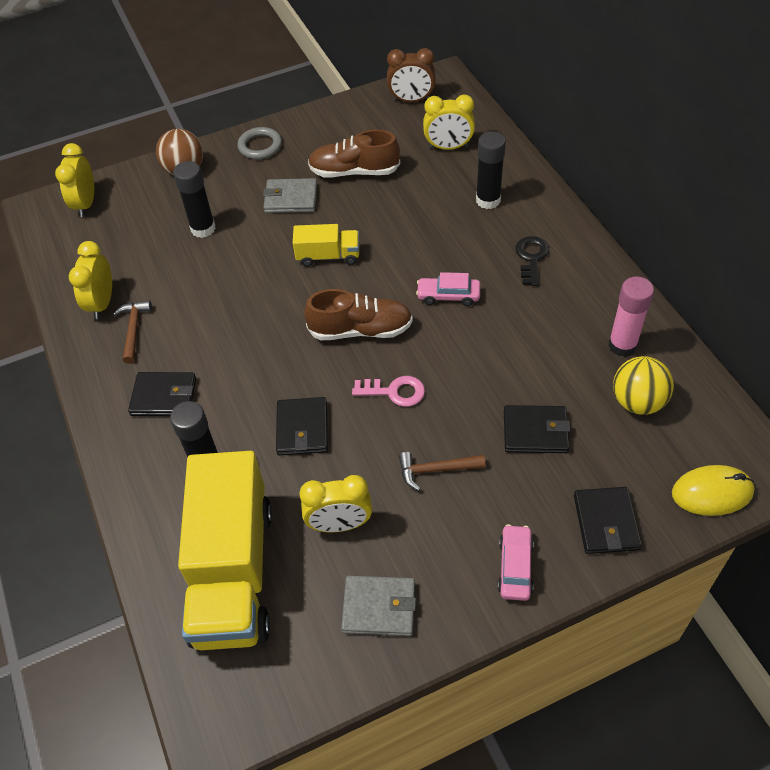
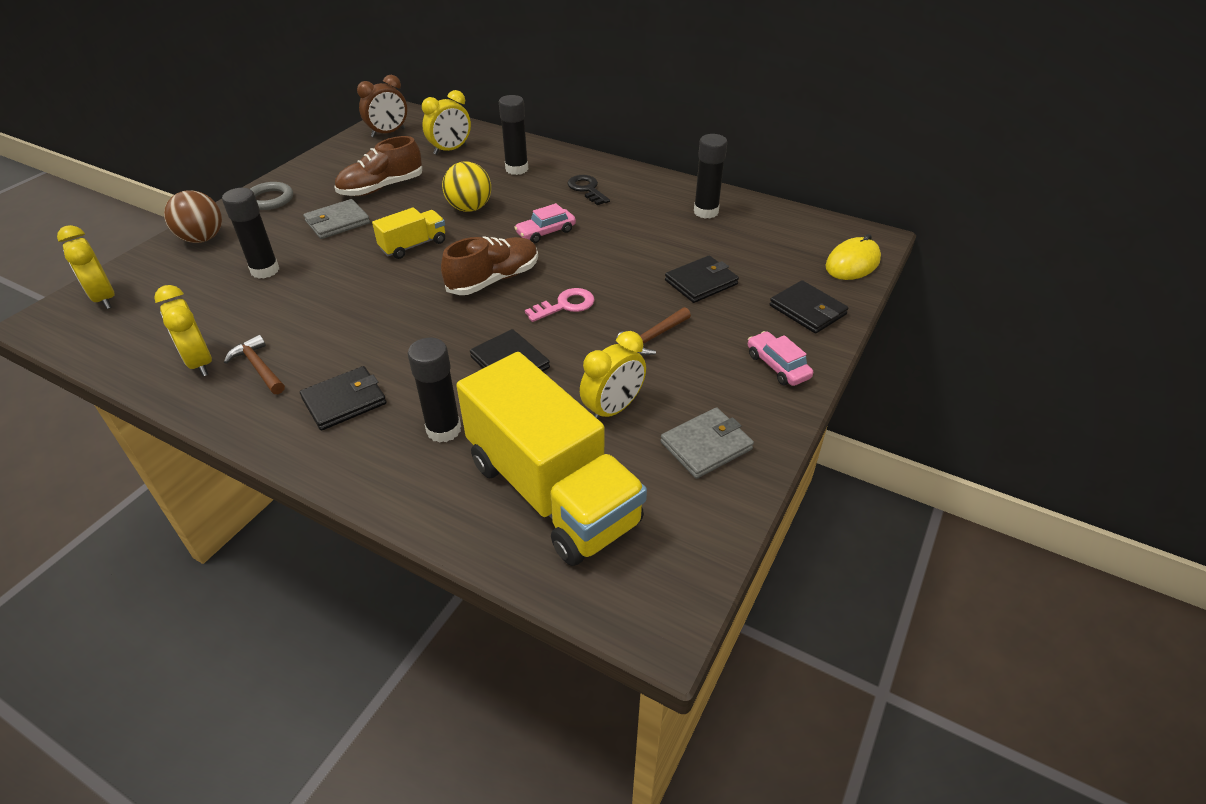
camera: 40 degrees left, 10 degrees down
(622, 345) = (706, 212): pink glue stick -> black glue stick
(637, 402) = (751, 237): yellow ball -> yellow ball (469, 208)

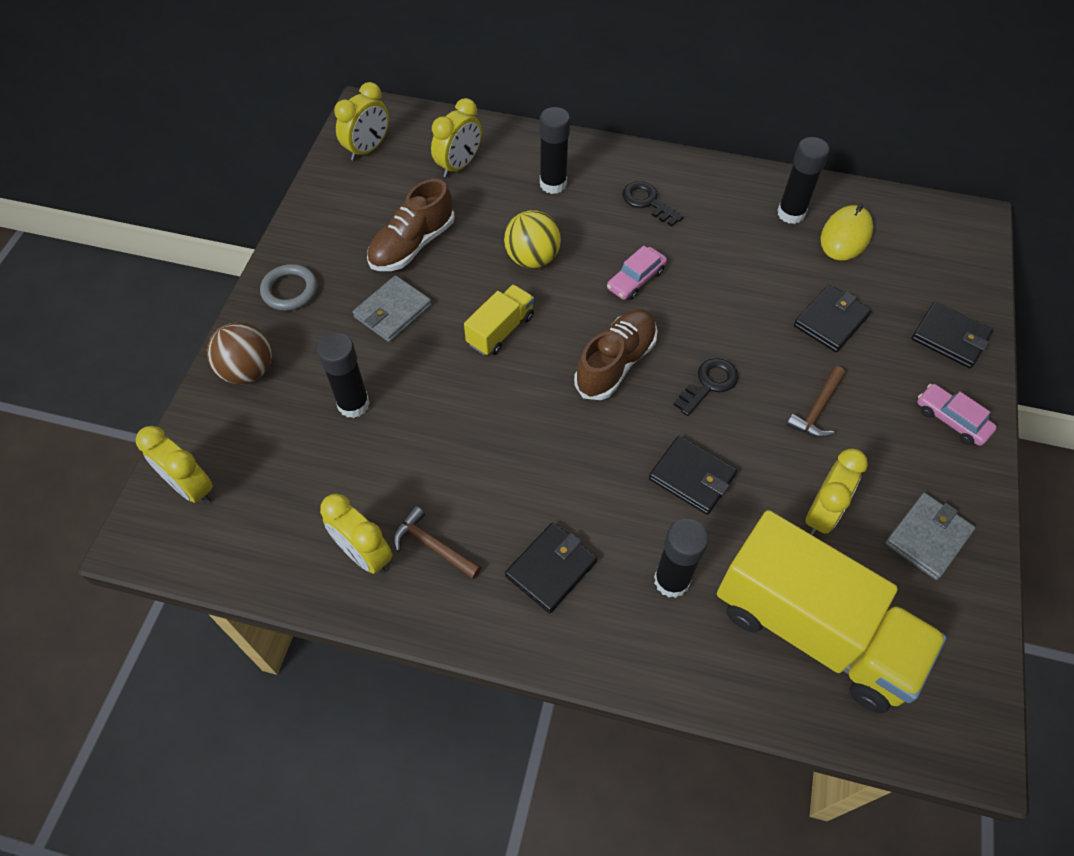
camera: 15 degrees left, 15 degrees up
(388, 133) = (367, 149): brown clock -> yellow clock
(565, 305) = (709, 384): pink key -> black key
(852, 263) = (967, 261): yellow mouse -> yellow mouse (845, 236)

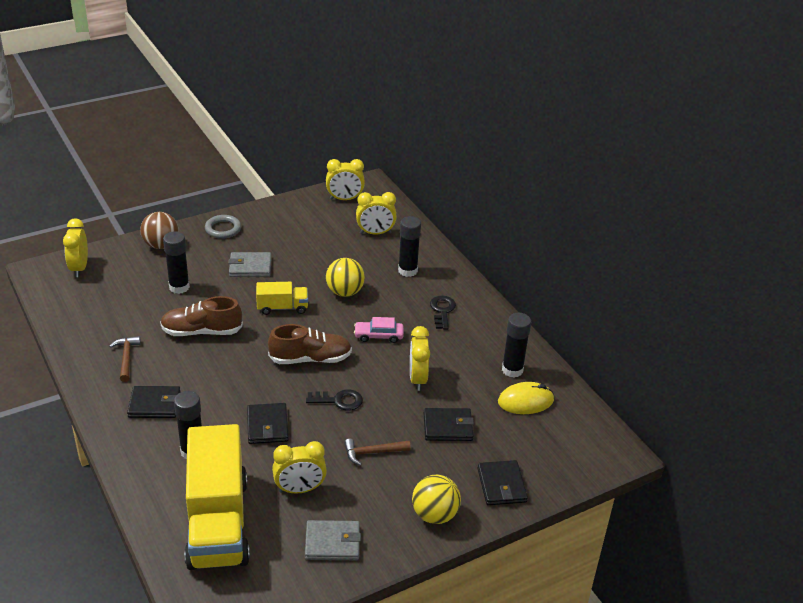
camera: 45 degrees right, 20 degrees down
(364, 554) = (98, 339): yellow clock -> yellow clock (417, 379)
(412, 245) = (300, 249): brown shoe -> brown shoe (202, 331)
(951, 420) = (434, 515): pink car -> yellow ball

